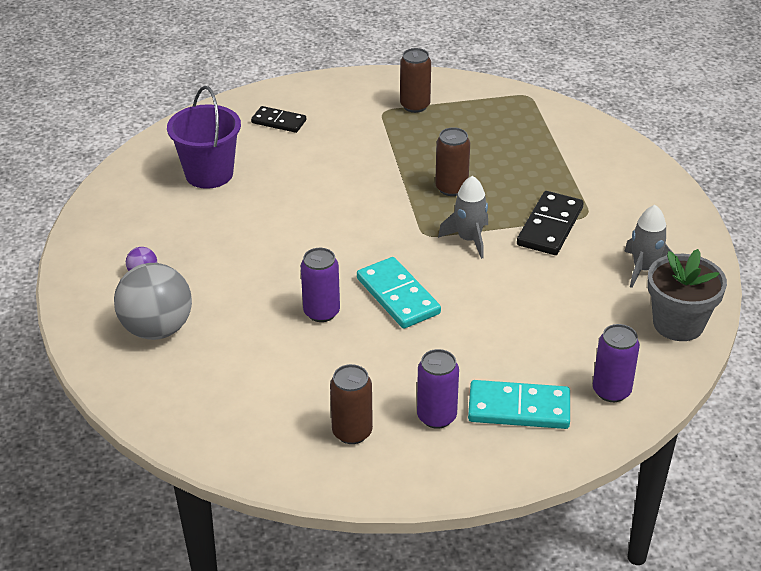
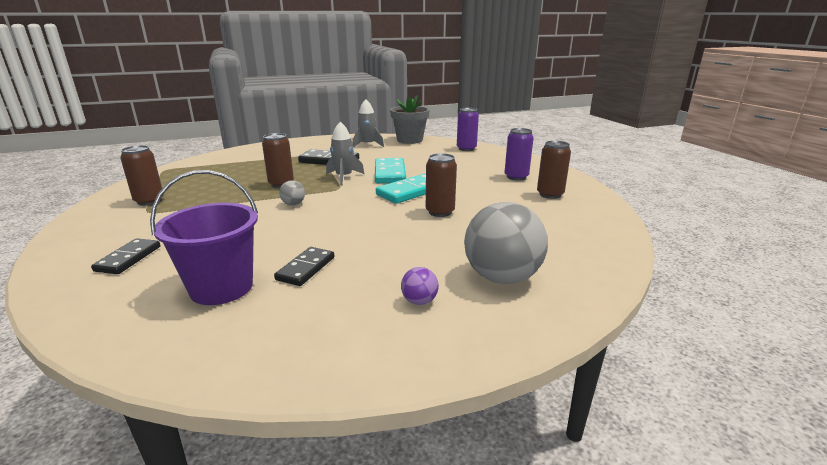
camera: 100 degrees left, 15 degrees down
(222, 214) = (306, 268): none -> black domino
(321, 312) = (440, 212): purple can -> brown can
(379, 201) = (293, 204): none -> grey ball
(519, 408) = (493, 162): turquoise domino -> turquoise domino (390, 173)

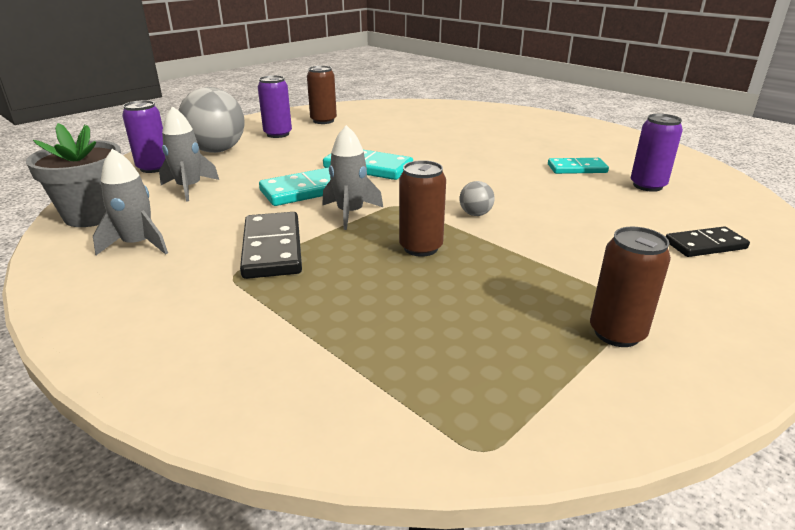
camera: 115 degrees left, 5 degrees up
(221, 288) = (647, 186): purple bucket -> purple can
(306, 268) = (577, 168): black domino -> turquoise domino
(419, 301) = (553, 134): purple ball -> none
(425, 153) = (189, 188): none -> grey rocket
(440, 212) = (411, 148): brown can -> none
(501, 277) = (495, 121): grey ball -> grey ball (217, 150)

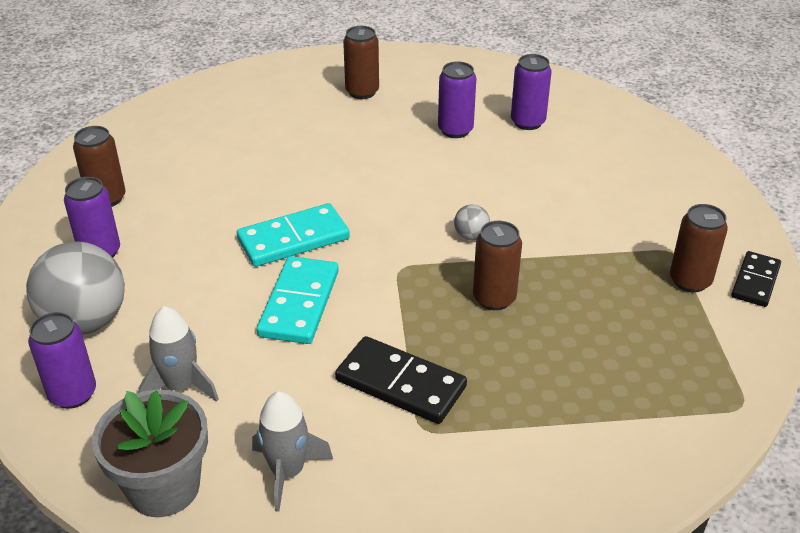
camera: 50 degrees left, 10 degrees up
(350, 213) = (384, 303): grey rocket -> none
(546, 134) = (362, 92): none -> brown can
(577, 168) = (455, 130): turquoise domino -> purple can
(705, 245) = (635, 168): black domino -> black domino (755, 281)

